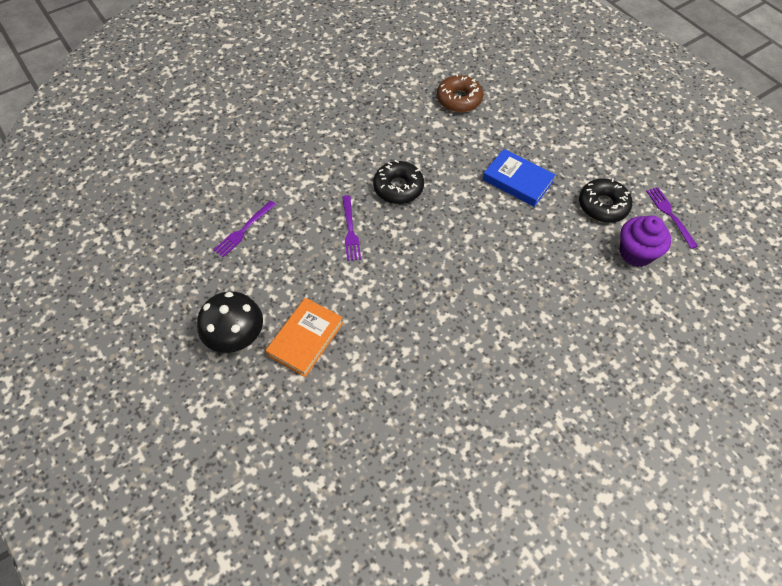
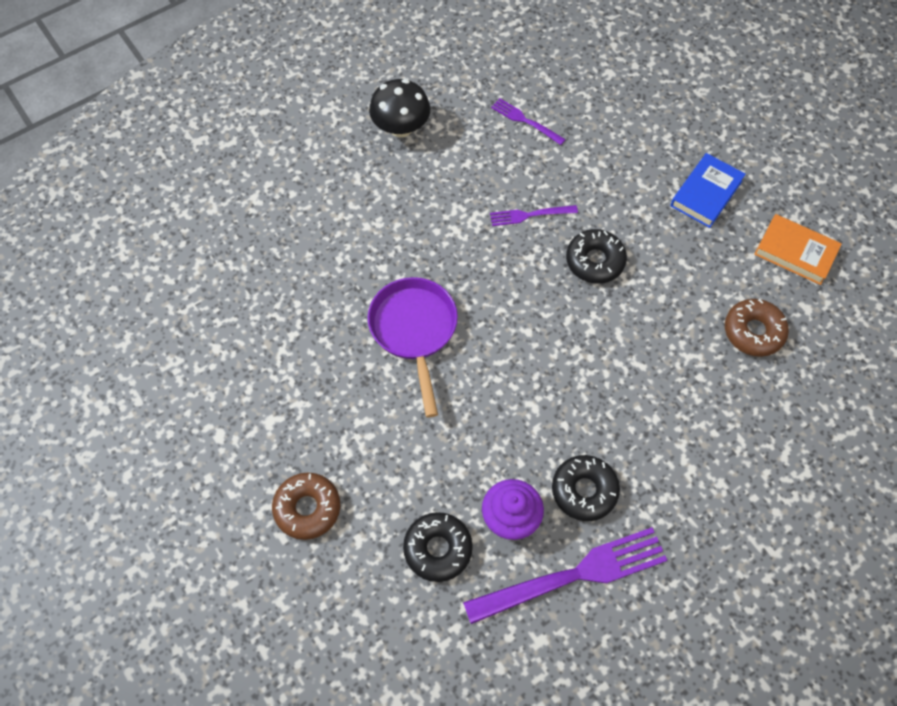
camera: 90 degrees right, 5 degrees up
(305, 339) = (397, 182): orange book -> orange book (795, 252)
(474, 322) = (414, 331): none -> purple pan
(517, 181) = (616, 392): blue book -> blue book (706, 193)
(661, 407) = (307, 508): none -> brown donut
(669, 215) = (574, 574): purple fork -> purple fork, size x2.00
(673, 303) = (438, 549): none -> black donut

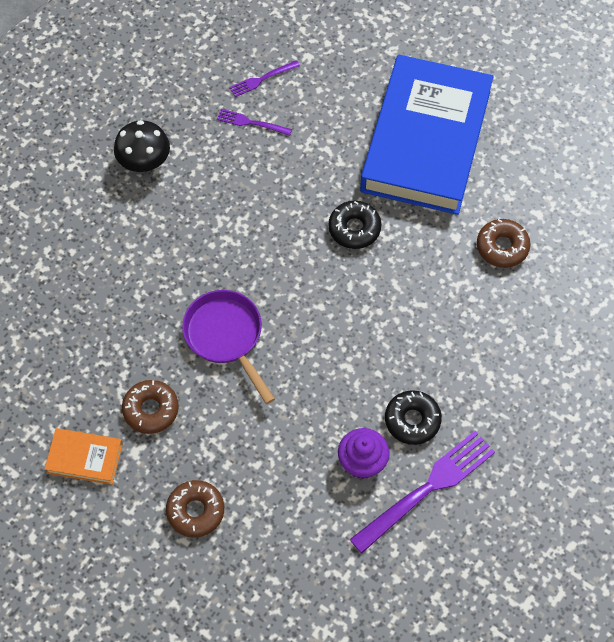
camera: 20 degrees left, 0 degrees up
(305, 382) = (151, 409): none -> brown donut
(438, 549) = (313, 506): black donut -> none
(529, 215) = (285, 206): purple fork -> purple fork (261, 79)
(706, 193) = (426, 141): blue book -> blue book, size x2.49
(795, 252) = (514, 169): orange book -> orange book (85, 458)

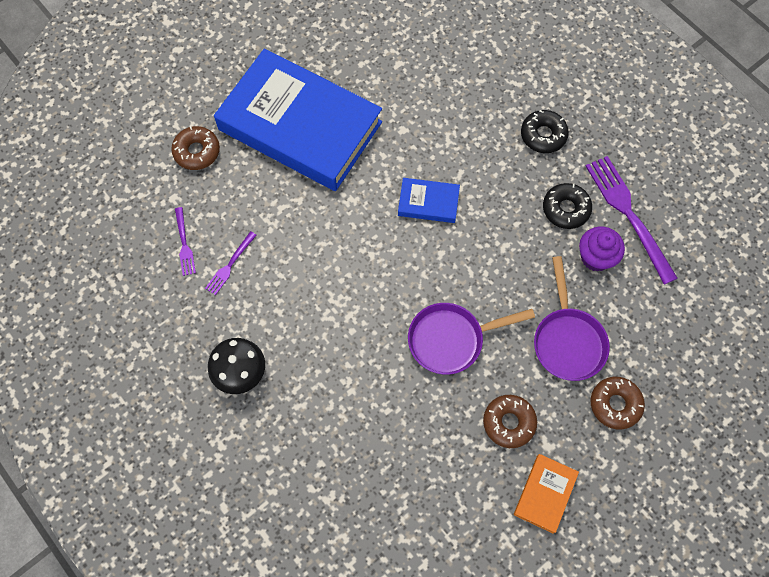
camera: 75 degrees left, 5 degrees up
(255, 450) = (567, 340): none -> purple pan
(354, 228) = (371, 206): black donut -> black donut (543, 135)
(375, 281) = (428, 202): none -> blue book
(502, 247) = (423, 98): brown donut -> brown donut (197, 152)

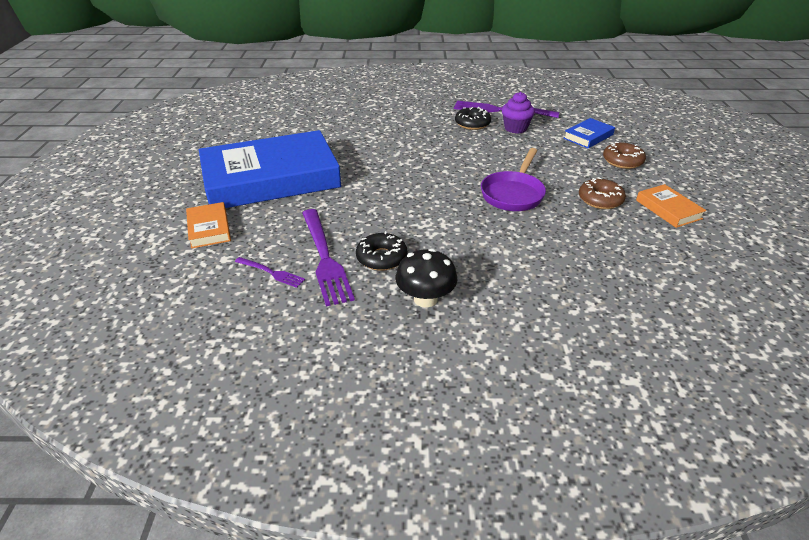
camera: 50 degrees left, 30 degrees down
(197, 152) = (209, 228): brown donut -> orange book
(230, 265) = (325, 258): purple fork -> purple fork, size x2.00
(428, 202) = (403, 160): blue book -> blue book (588, 136)
(543, 135) = (416, 111): black donut -> black donut (381, 258)
(567, 340) = (561, 157): purple pan -> none

